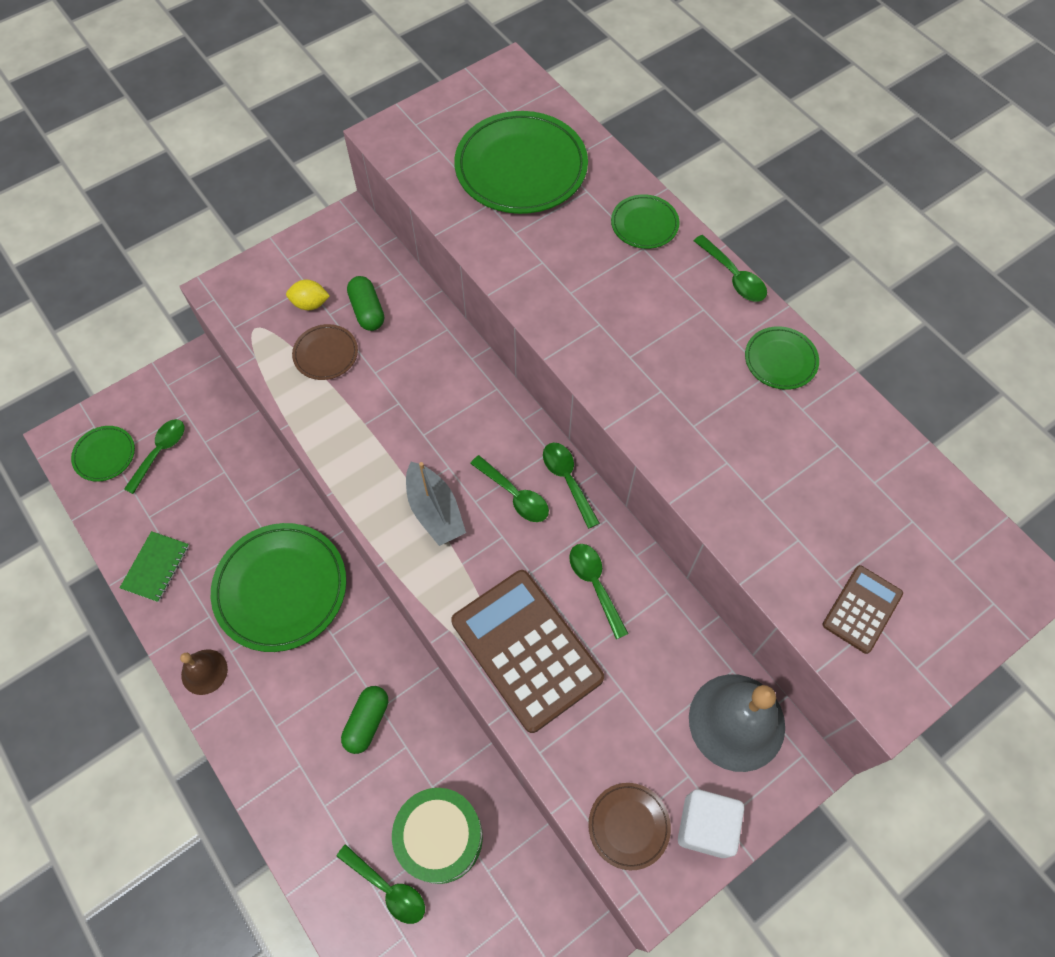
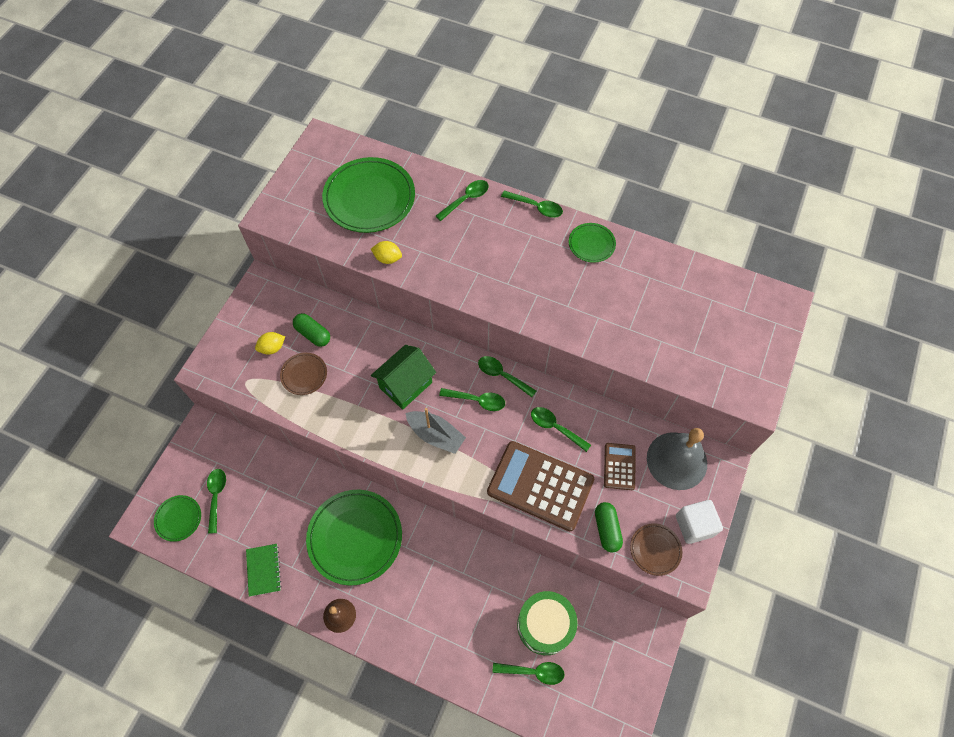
camera: 30 degrees left, 0 degrees up
(367, 722) = (460, 585): green capsule -> green capsule (607, 529)
(438, 429) = (405, 385): none -> green house
(495, 252) = (387, 258): none -> yellow lemon
(644, 224) = (466, 199): green plate -> green spoon
(862, 609) = (715, 361): brown calculator -> brown calculator (619, 466)

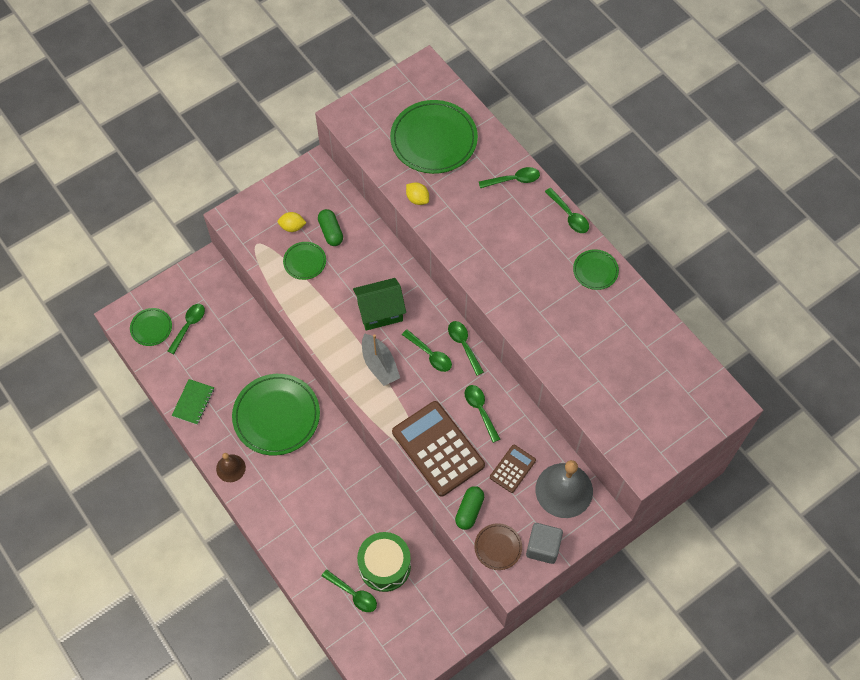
camera: 30 degrees right, 0 degrees up
(304, 375) = (305, 262): brown plate -> green plate
(694, 525) = (543, 547): white cube -> grey cube

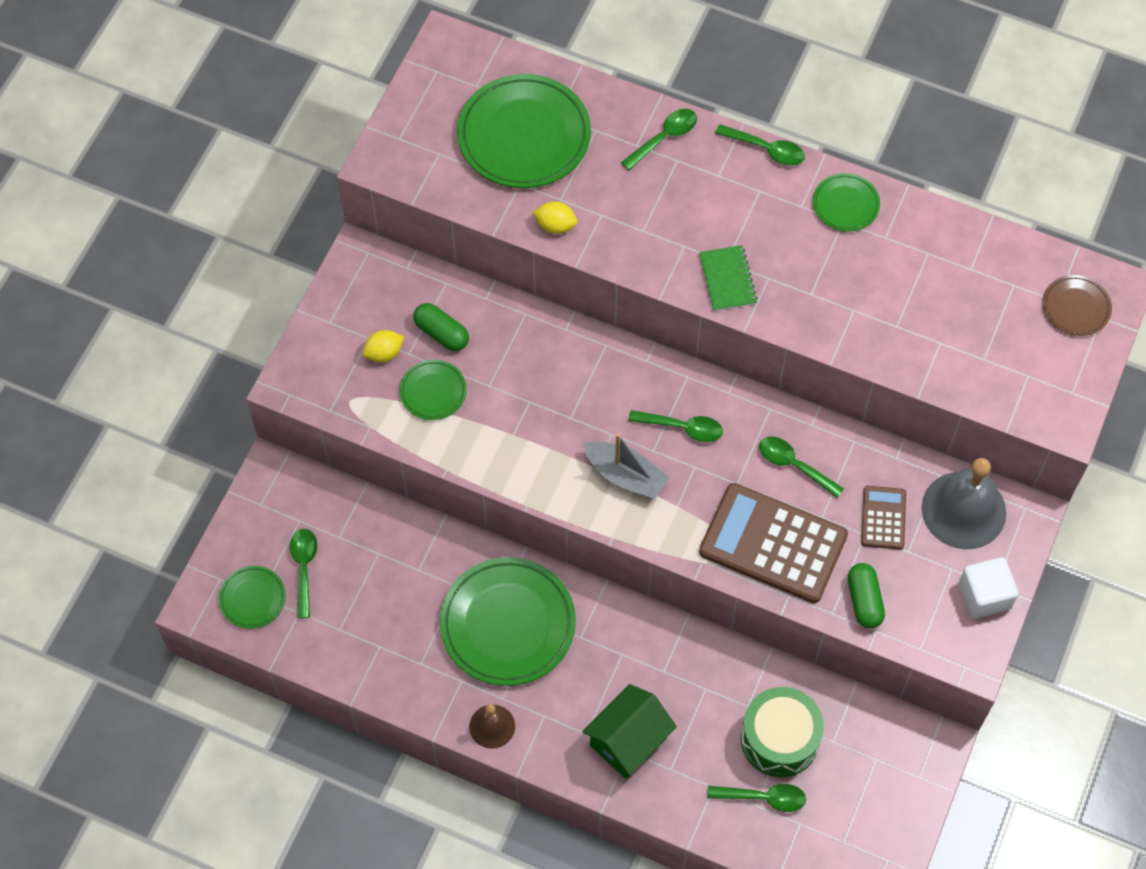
camera: 30 degrees left, 0 degrees up
(193, 402) = (381, 667): green notebook -> green notebook (727, 279)
(380, 312) = (579, 406): green house -> green house (628, 741)
(464, 345) = (717, 392): green spoon -> none
(498, 547) = (929, 627): brown plate -> brown plate (1076, 307)
(543, 547) = (984, 596): grey cube -> white cube

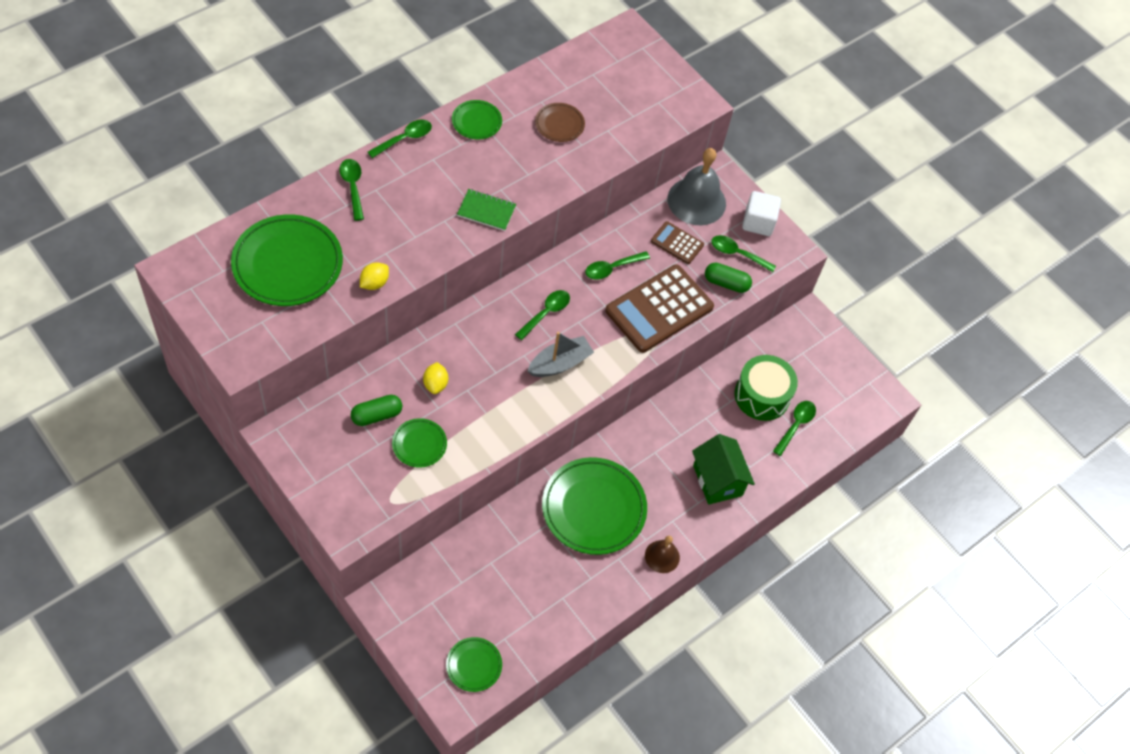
camera: 70 degrees left, 5 degrees down
(304, 568) = (471, 618): green spoon -> green spoon (737, 254)
(384, 353) = (367, 459): yellow lemon -> yellow lemon (435, 384)
(1076, 307) = (628, 55): brown plate -> brown plate (559, 124)

